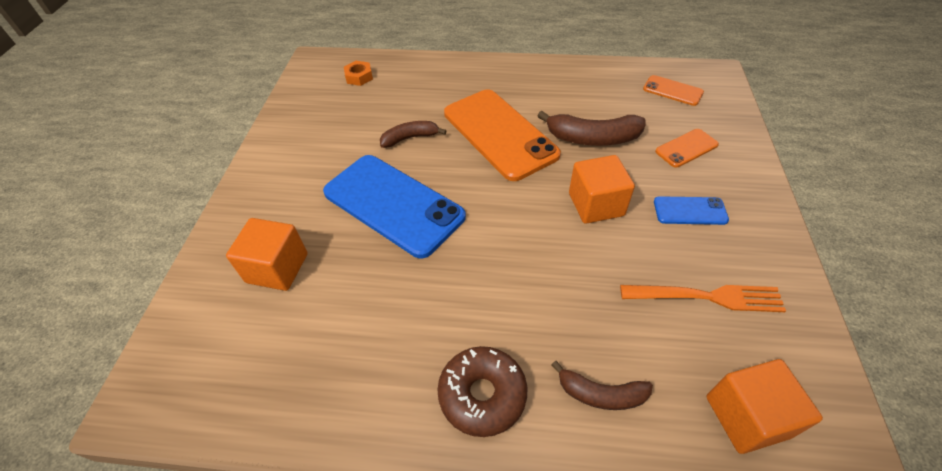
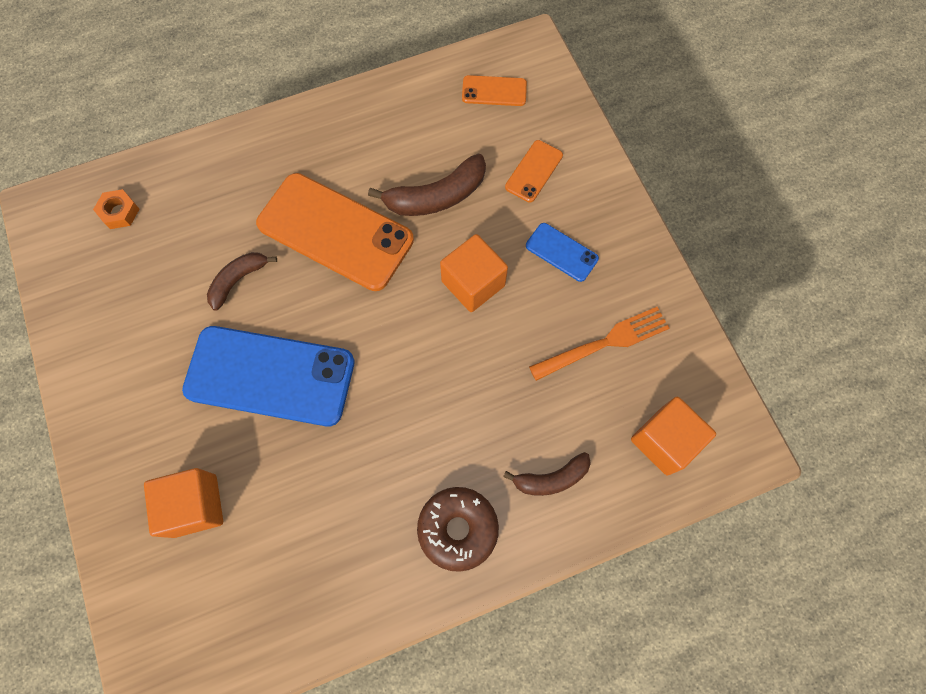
camera: 30 degrees left, 20 degrees up
(690, 211) = (561, 252): blue phone -> blue phone turned 60 degrees clockwise

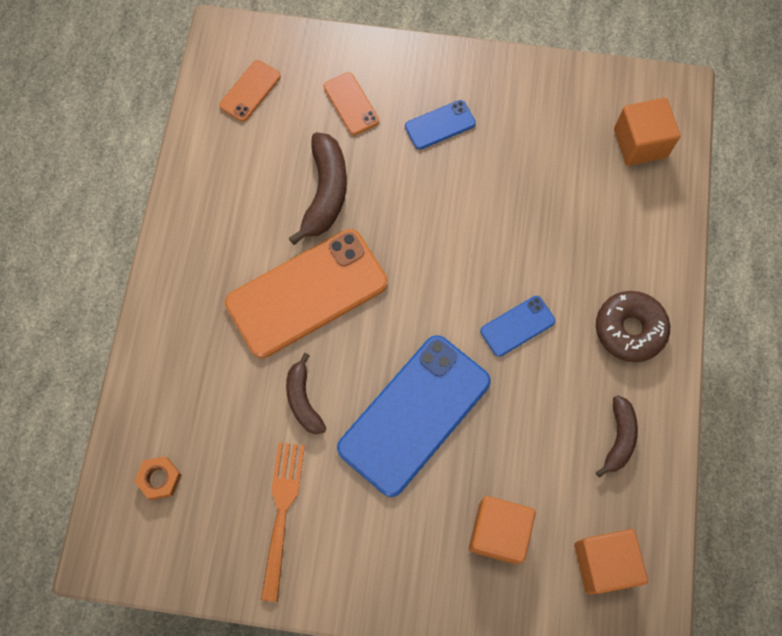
camera: 60 degrees left, 0 degrees up
(402, 421) = (517, 326): none -> blue phone
(473, 283) = (426, 207): orange cube -> orange cube (604, 563)
(551, 478) = (626, 239): brown banana -> brown banana (619, 438)
(604, 342) = (537, 138): orange fork -> orange fork (282, 512)

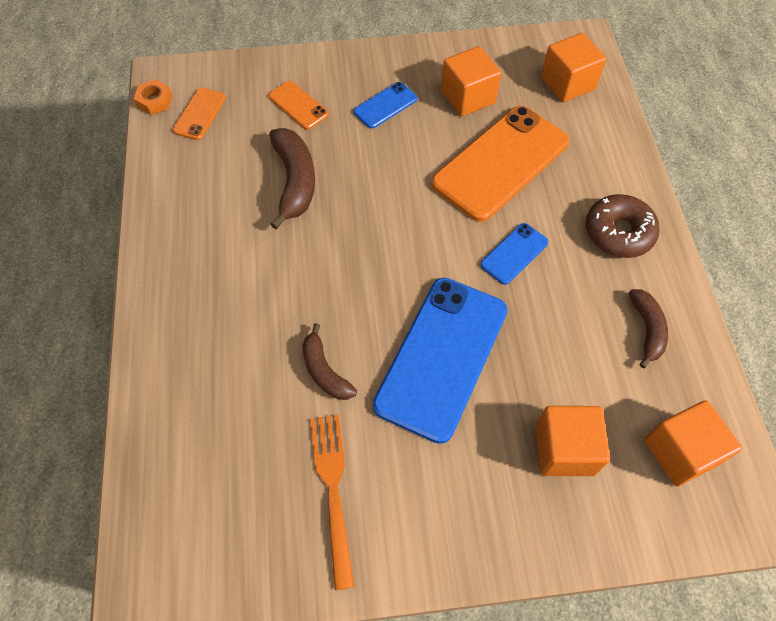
camera: 15 degrees left, 10 degrees down
(159, 479) = (190, 489): orange nut -> orange nut (155, 101)
(307, 293) = (301, 272): orange phone -> orange phone (500, 163)
(528, 135) = (468, 97): none -> orange cube

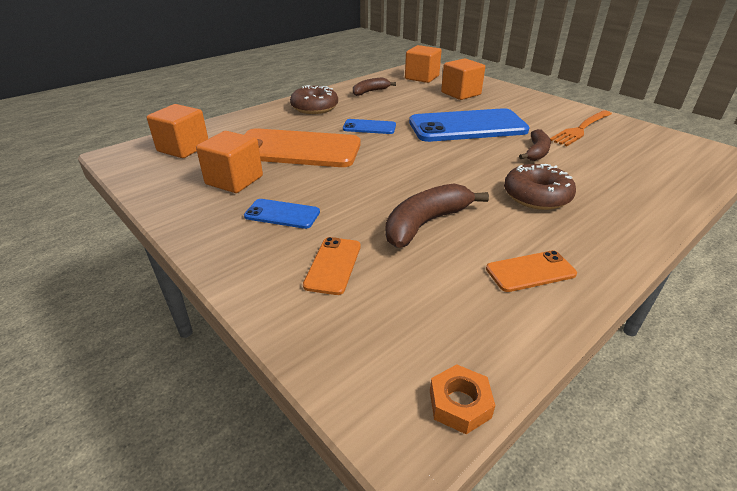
camera: 125 degrees left, 25 degrees down
(200, 114) = (427, 337): orange phone -> orange phone (530, 271)
(257, 289) = (536, 196): none -> brown donut

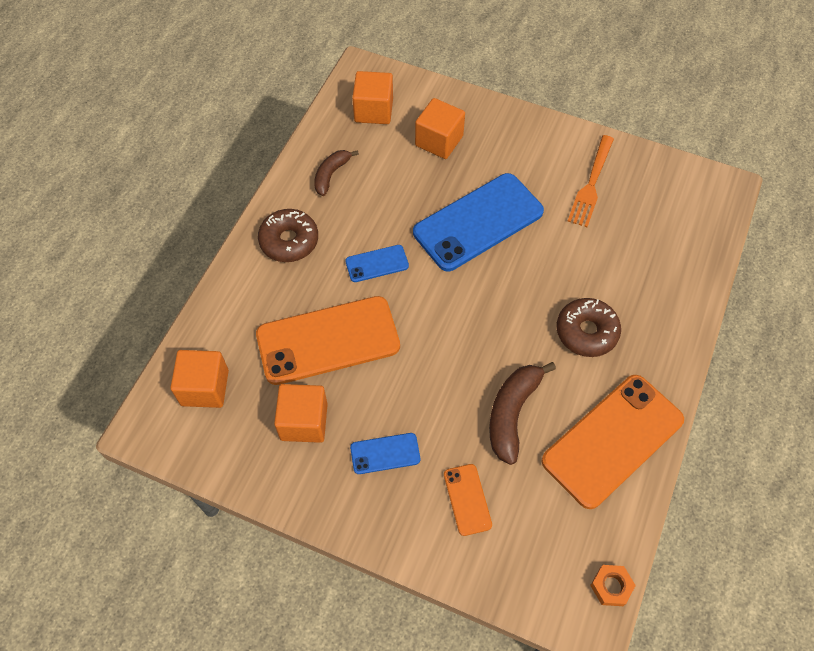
camera: 25 degrees left, 25 degrees up
(530, 271) = (612, 440): orange phone -> orange phone, size x2.17
(536, 152) = (563, 251): brown banana -> none

